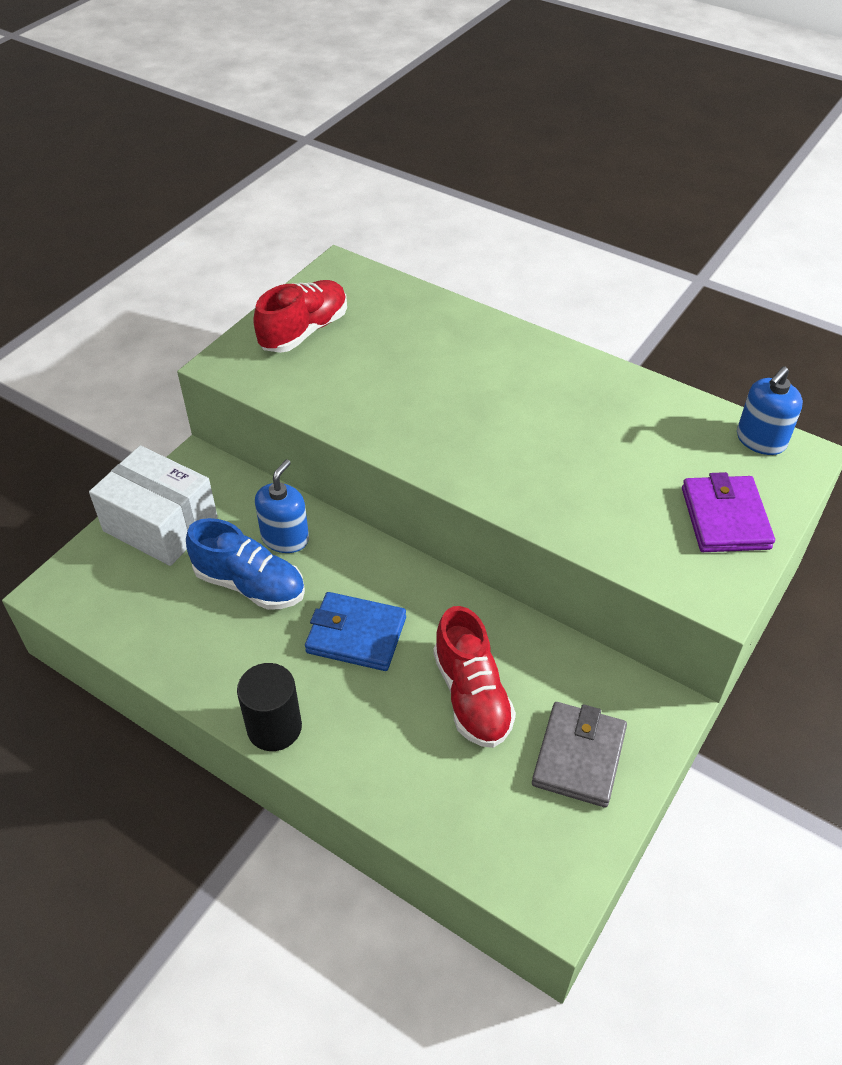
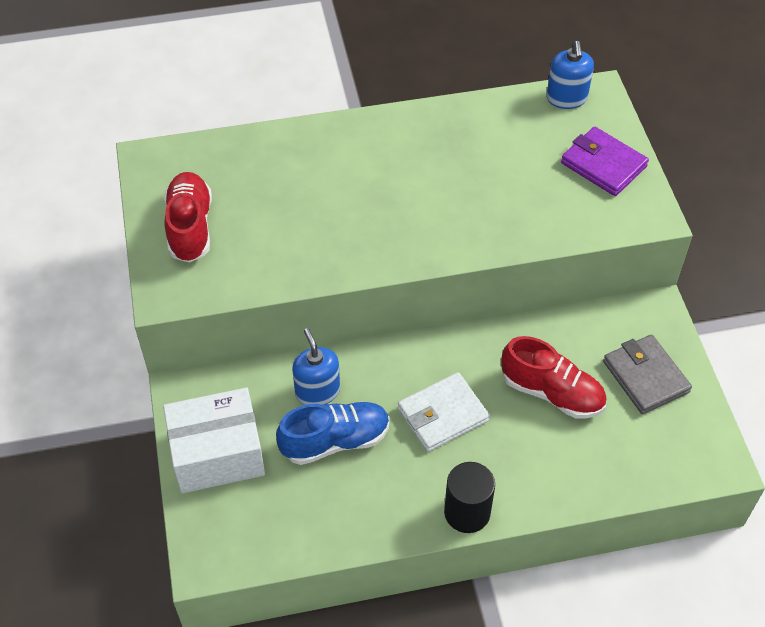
camera: 45 degrees left, 5 degrees up
(356, 635) = (442, 414): blue wallet -> white wallet

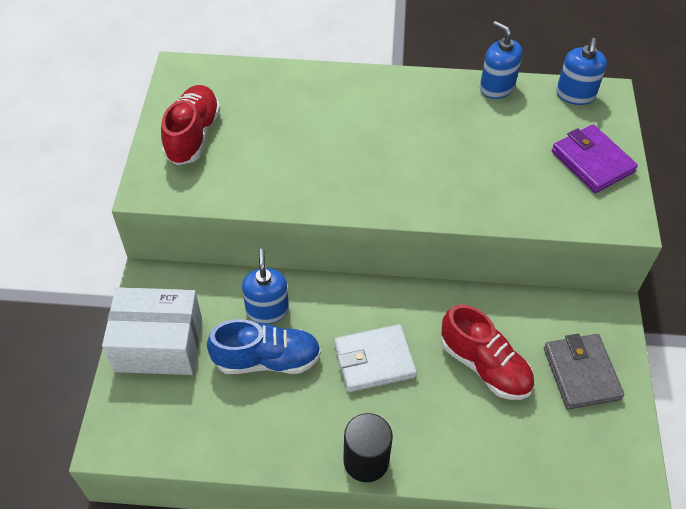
camera: 15 degrees right, 0 degrees up
(486, 107) = (496, 87): none -> blue soap dispenser

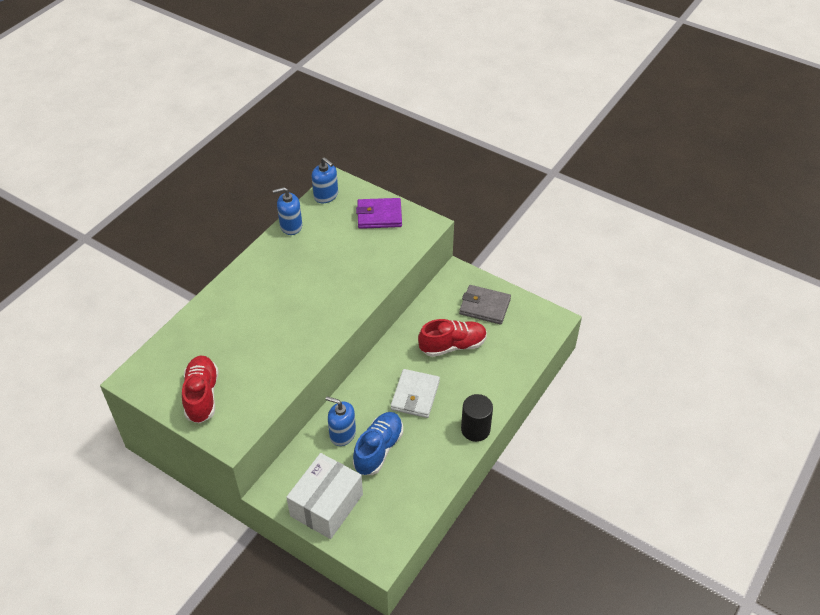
camera: 60 degrees left, 5 degrees down
(193, 135) = (202, 396): red shoe -> red shoe turned 45 degrees clockwise

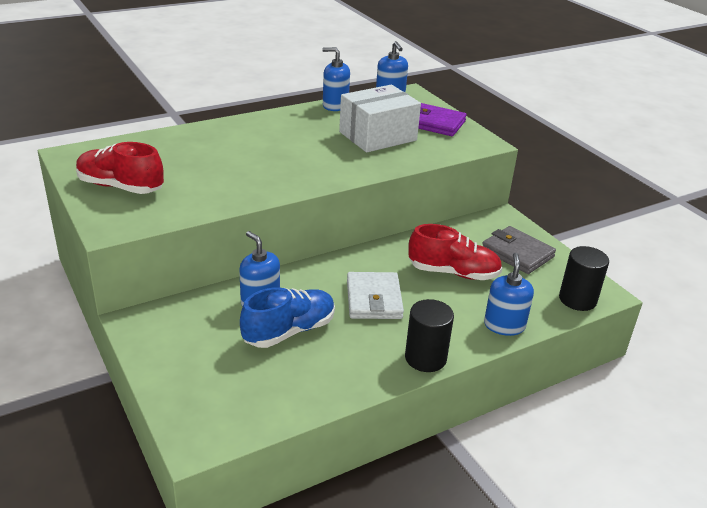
camera: 25 degrees right, 15 degrees down
(202, 396) = (120, 187): red shoe -> red shoe turned 90 degrees counterclockwise
(326, 505) = (183, 358): white box -> white box (378, 136)
(415, 395) = (373, 299): white wallet -> white wallet turned 45 degrees counterclockwise
(508, 378) = (504, 325): none -> blue soap dispenser
(542, 333) = (577, 299): none -> black cylinder

